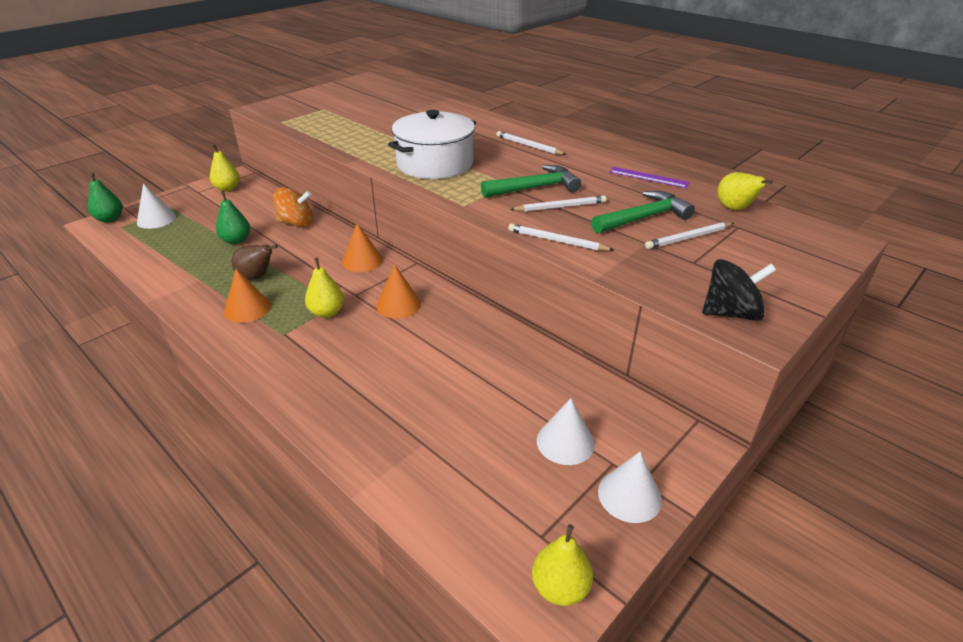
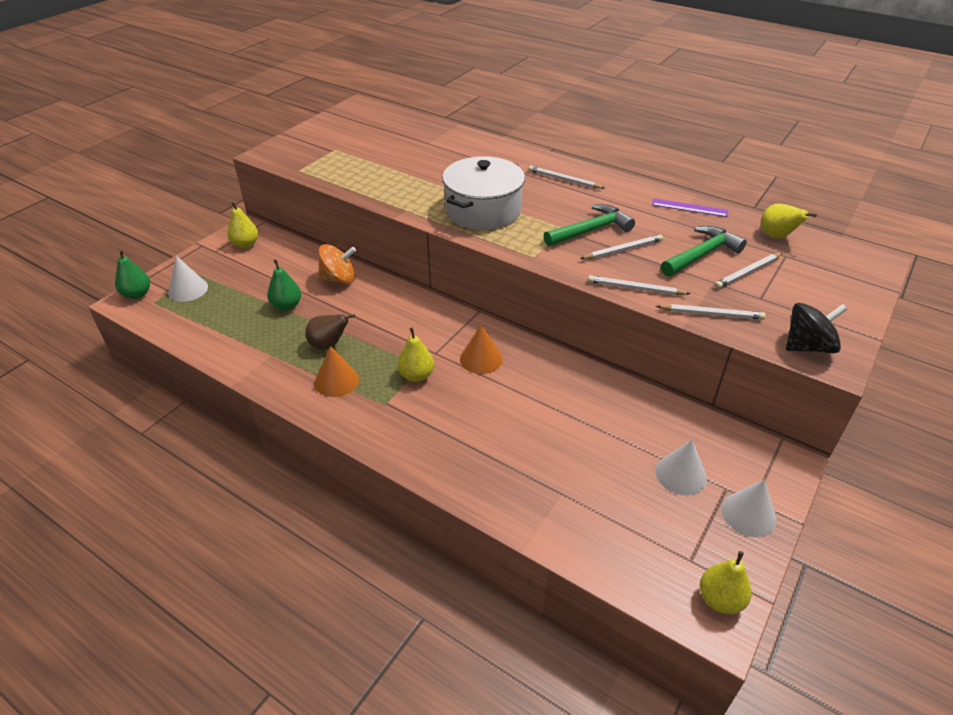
camera: 10 degrees left, 5 degrees up
(362, 261) = (425, 315): orange cone -> none
(630, 271) = (711, 314): none -> white pencil

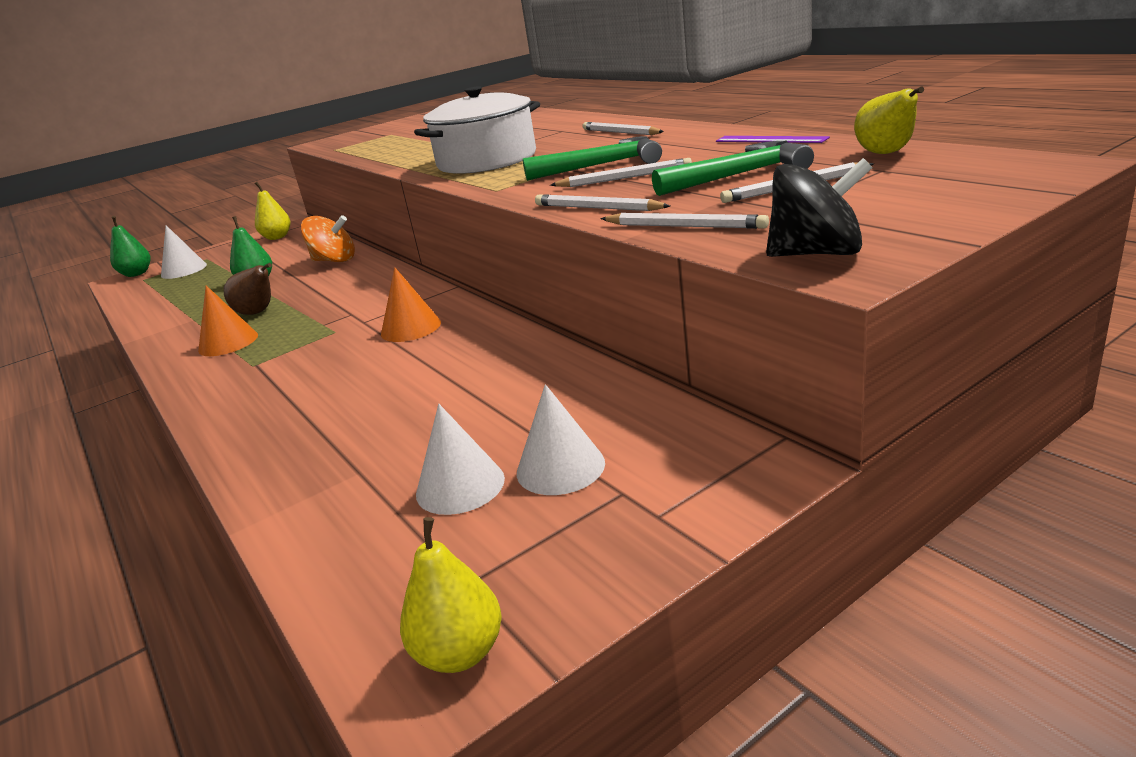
camera: 25 degrees right, 15 degrees down
(416, 375) = (318, 341): yellow pear -> none
(748, 514) = (629, 533): white cone -> white cone (460, 486)

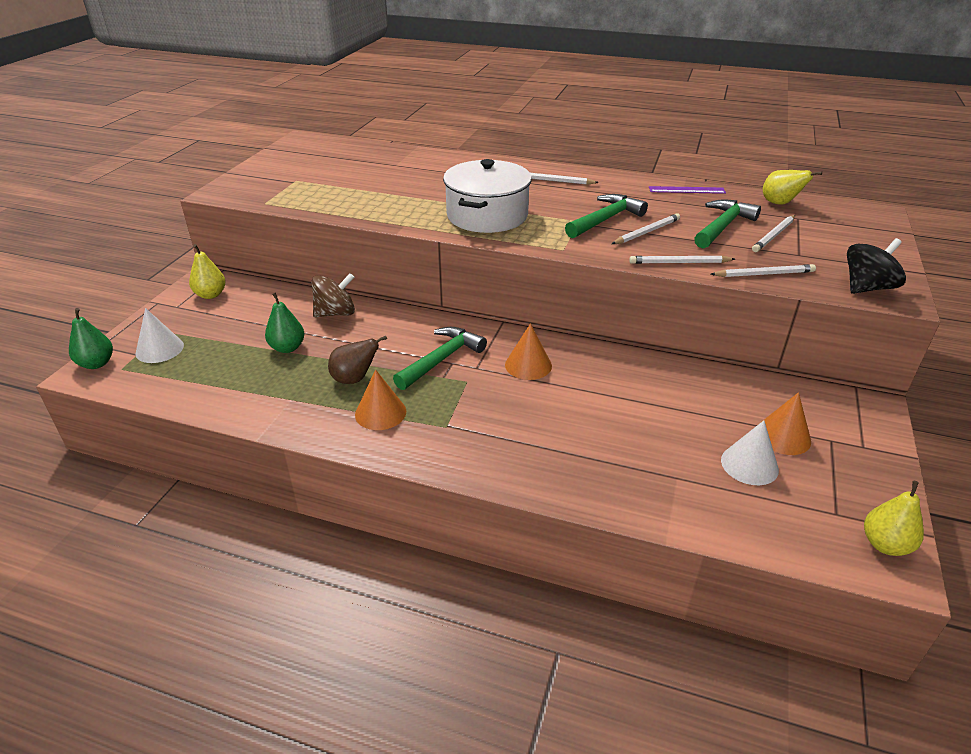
camera: 40 degrees left, 10 degrees up
(334, 260) = (335, 313): orange spinning top -> brown spinning top
(347, 309) = (441, 359): none -> green hammer
(560, 467) = (783, 436): white cone -> orange cone

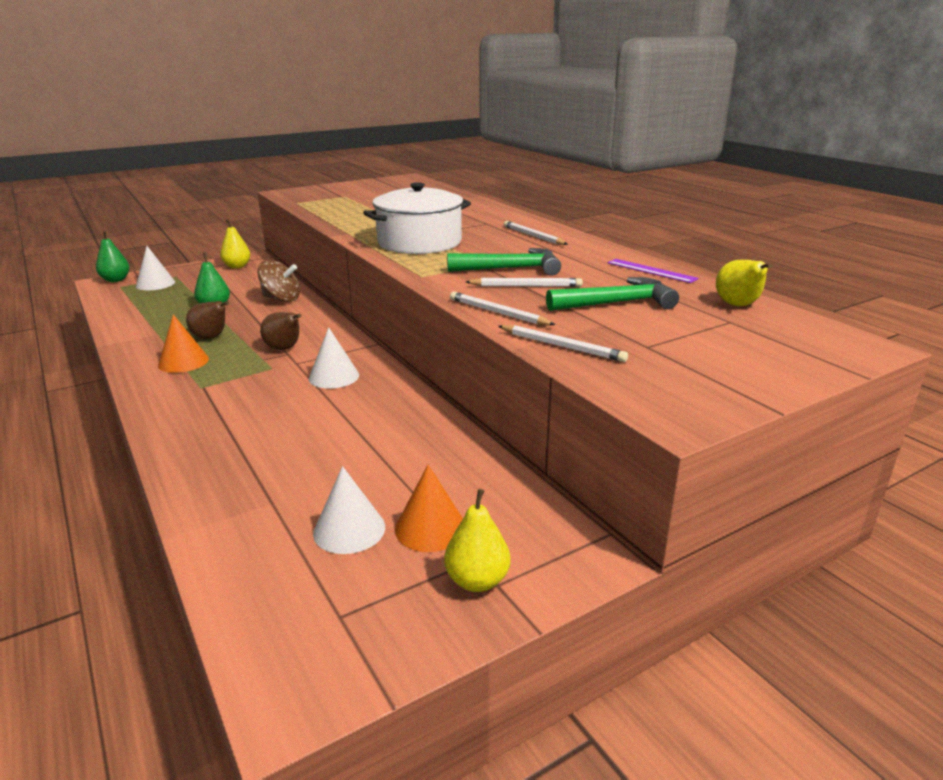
camera: 40 degrees right, 10 degrees down
(441, 359) = (284, 349): green hammer -> brown pear
(528, 365) = (334, 376): orange cone -> white cone
(774, 235) = (658, 325): white pencil -> none
(867, 288) = (657, 396): black spinning top -> none
(885, 544) = (325, 673): yellow pear -> yellow pear (477, 580)

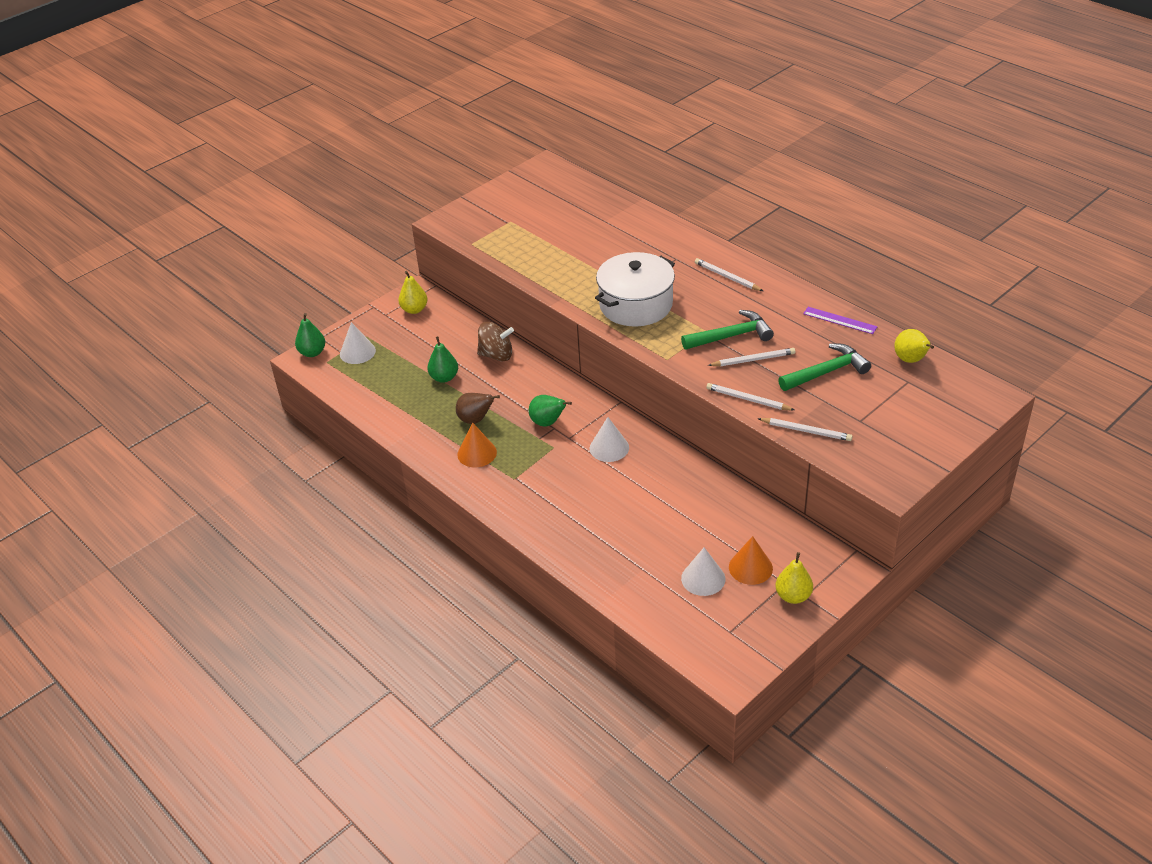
camera: 10 degrees left, 15 degrees up
(284, 349) = (548, 422): brown pear -> green pear

